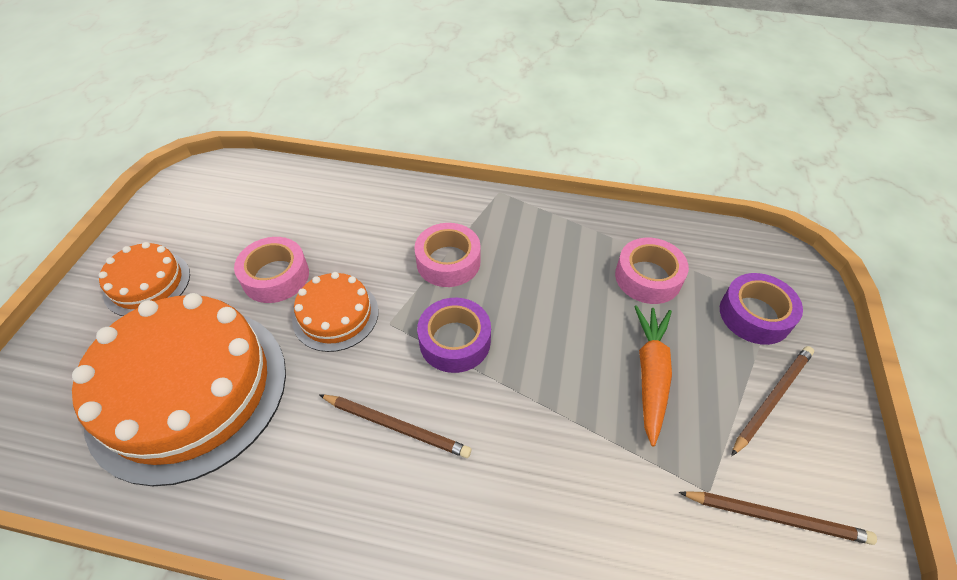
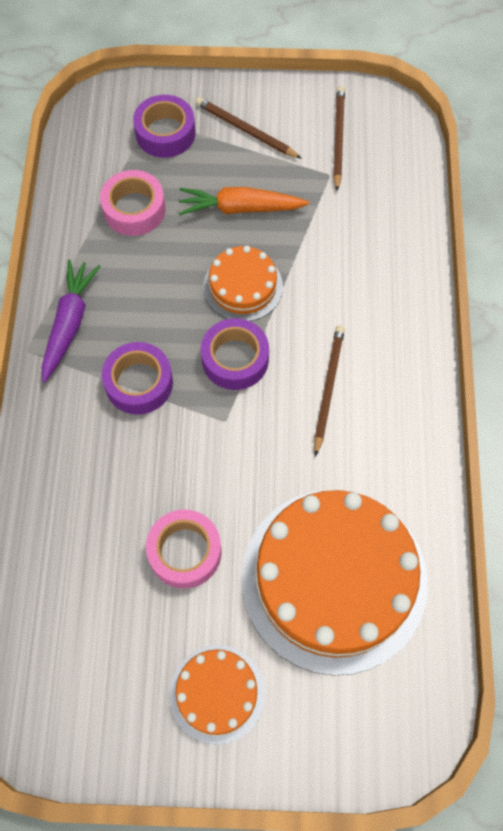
camera: 100 degrees left, 15 degrees up
(335, 315) = (224, 473): orange cake -> orange cake (243, 286)
(448, 261) = (139, 383): pink tape -> purple tape
(520, 220) = (69, 323): none -> purple carrot

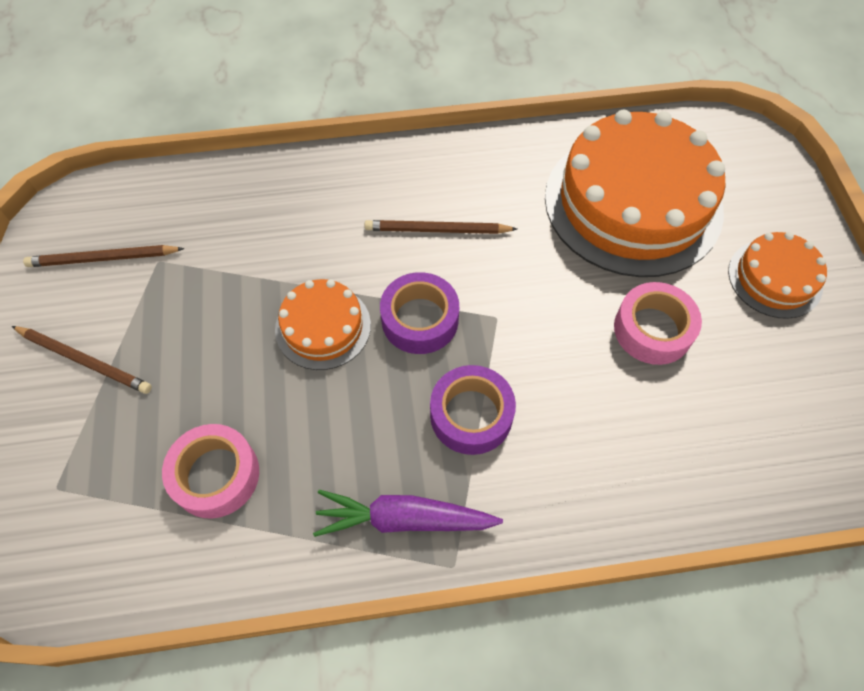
camera: 100 degrees left, 5 degrees down
(165, 133) = (83, 461): purple tape -> none
(240, 208) = (210, 347): orange carrot -> none
(245, 130) = (84, 360): brown pencil -> brown pencil turned 90 degrees counterclockwise

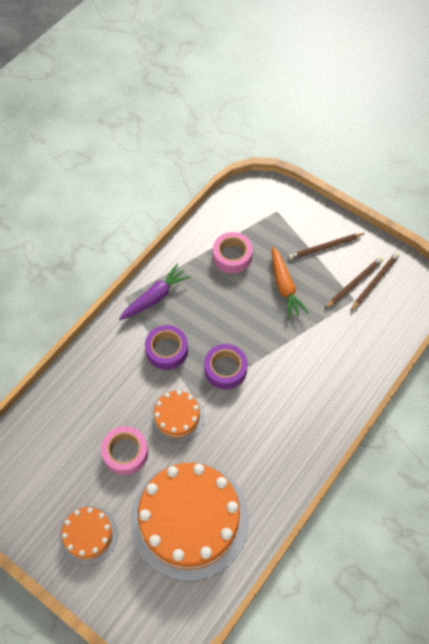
camera: 135 degrees right, 0 degrees up
(211, 357) = (284, 286): none -> orange carrot
(323, 327) = (259, 333): orange cake -> orange cake (177, 417)
(437, 230) = (263, 417): brown pencil -> brown pencil (354, 283)

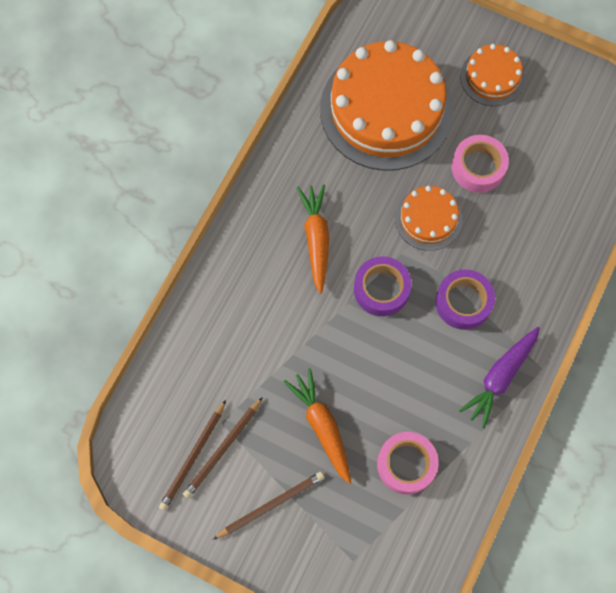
camera: 170 degrees right, 10 degrees up
(269, 415) = (316, 239): none -> orange carrot

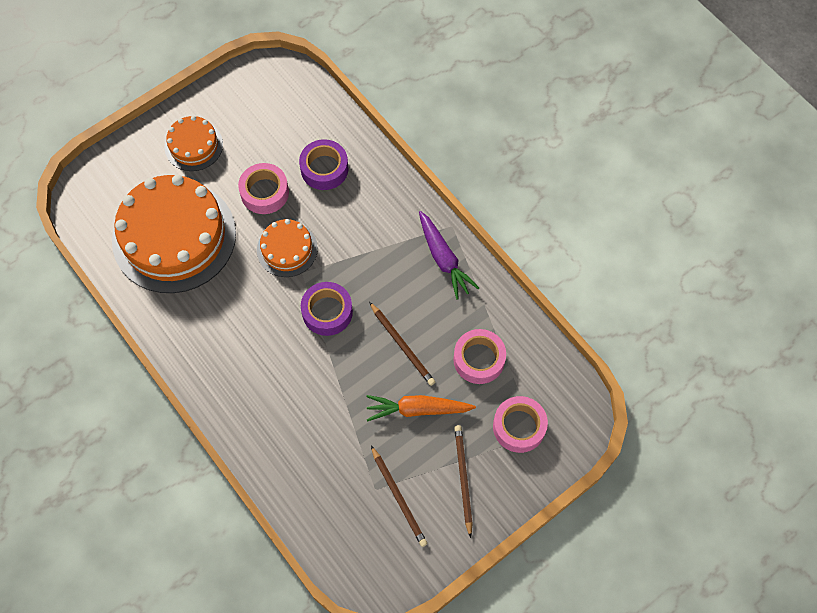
camera: 65 degrees left, 5 degrees down
(193, 457) = (393, 525): brown pencil -> brown pencil (402, 345)
(316, 239) = (257, 343): orange carrot -> none
(352, 539) = (519, 427): none -> pink tape
(463, 302) = (370, 256): purple tape -> purple tape (324, 169)

